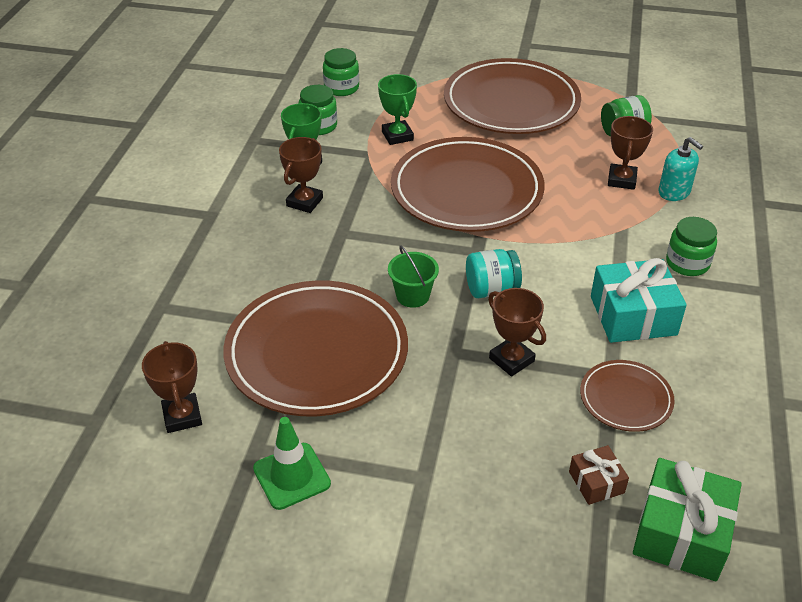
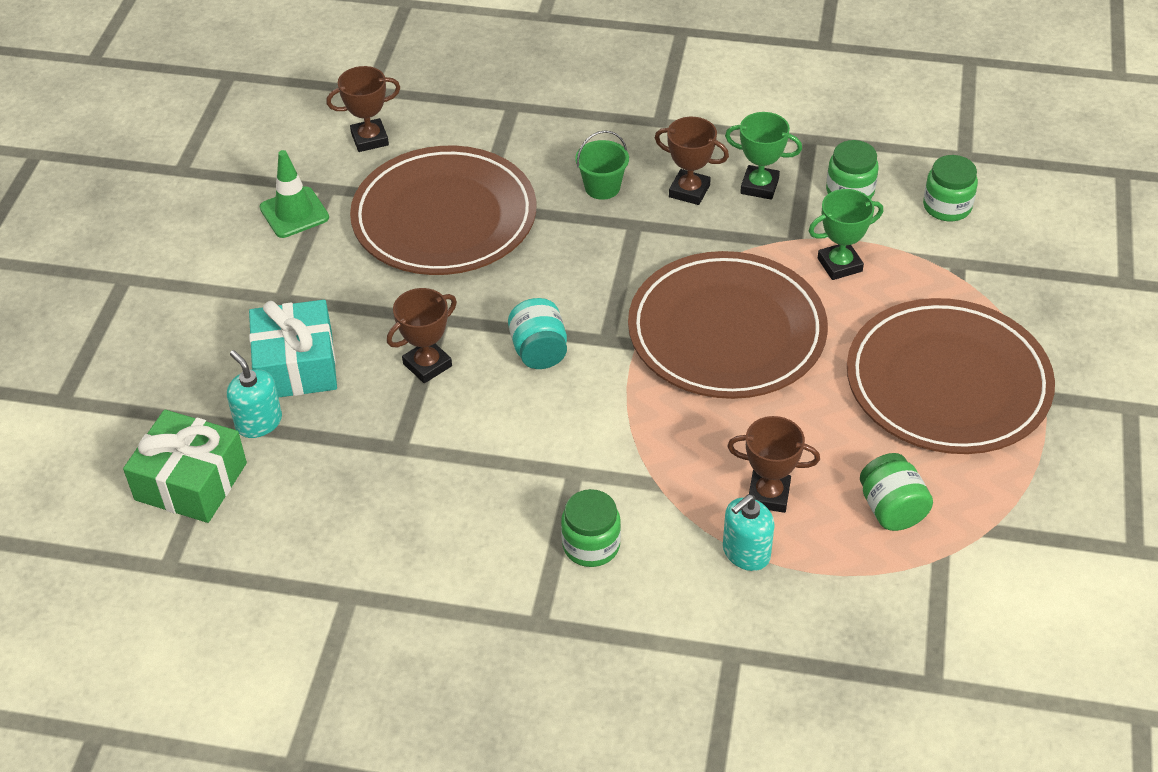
camera: 90 degrees right, 5 degrees up
(412, 296) = (528, 286): green bucket -> green bucket (602, 187)
(596, 482) = (259, 422): brown gift -> turquoise soap dispenser
(625, 399) = (364, 456): brown plate -> none
(633, 315) = (494, 477): turquoise gift -> turquoise gift (296, 365)

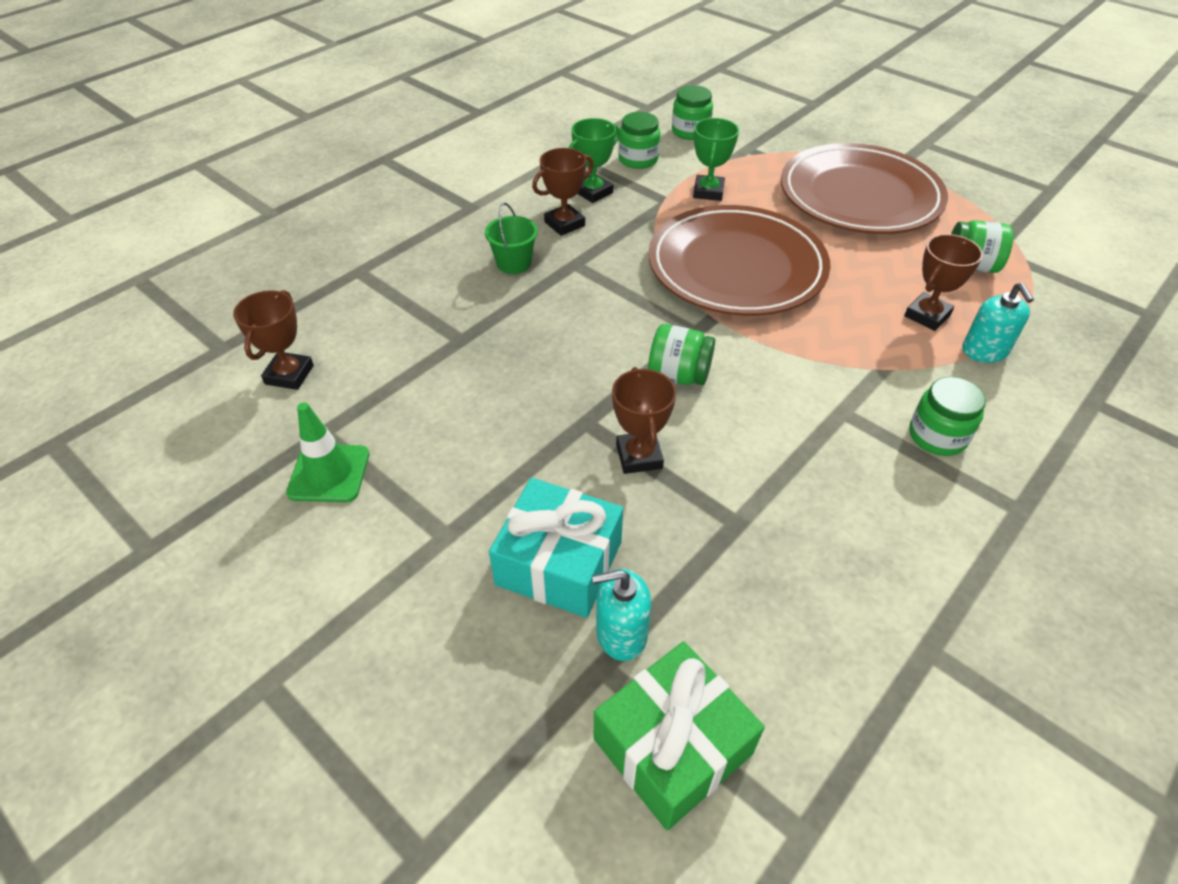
camera: 60 degrees left, 0 degrees up
(444, 218) = (453, 367): brown plate -> none
(539, 351) = (678, 375): turquoise jar -> green jar

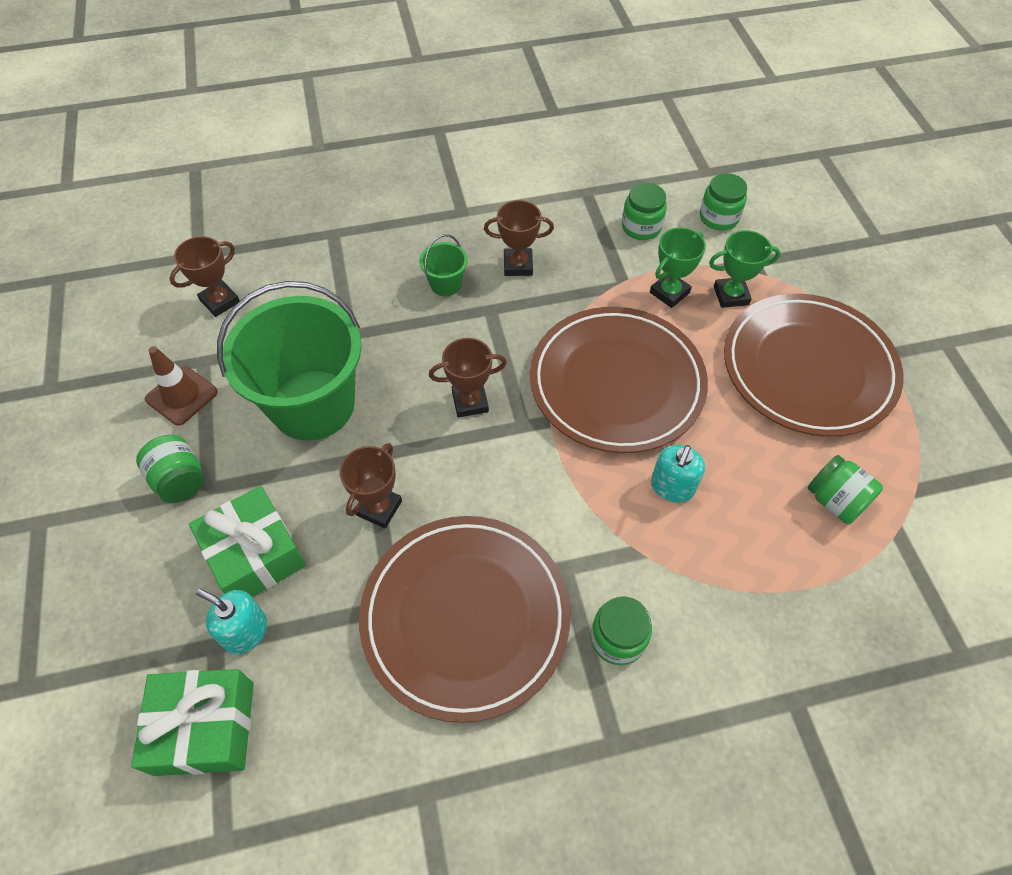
camera: 35 degrees right, 10 degrees up
(329, 473) = (182, 396): green traffic cone -> brown traffic cone
(484, 410) = (313, 405): none -> green bucket
(559, 563) = (255, 554): turquoise gift -> green gift
(593, 192) = (570, 244): green trophy -> green trophy (731, 295)
(678, 375) = (471, 457): green jar -> green jar (180, 480)
(807, 494) = (465, 617): none -> brown plate
(927, 315) = (734, 526): brown trophy -> brown trophy (470, 402)
(984, 351) = (748, 591): turquoise soap dispenser -> turquoise soap dispenser (672, 487)

